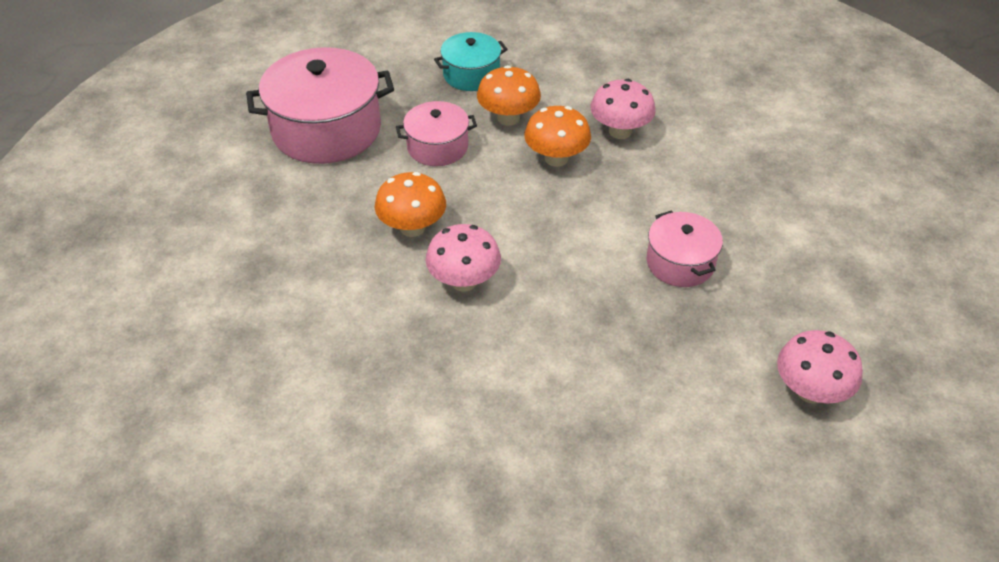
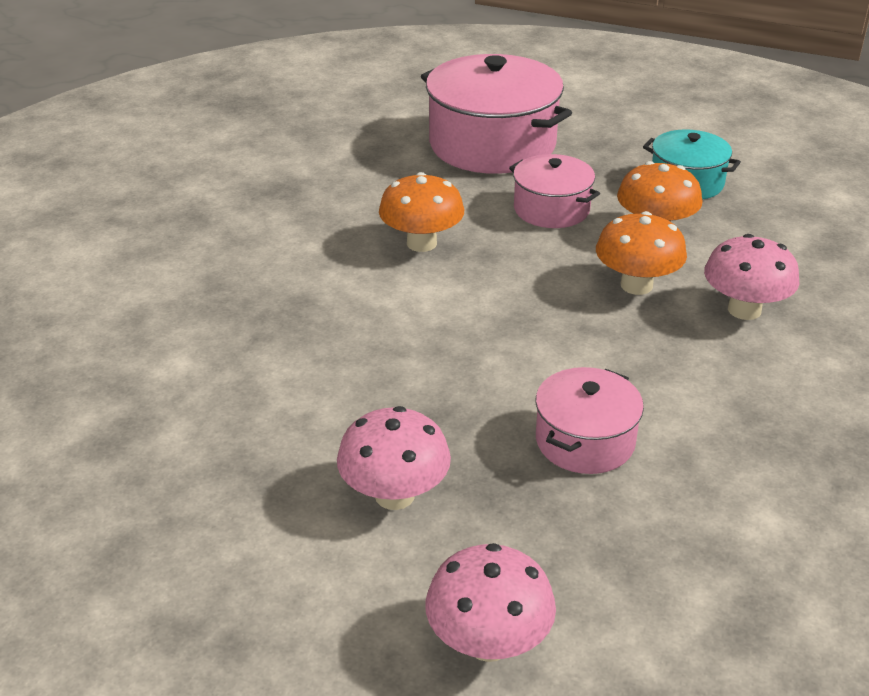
camera: 55 degrees right, 10 degrees down
(464, 281) = (384, 303): pink mushroom -> pink mushroom (394, 495)

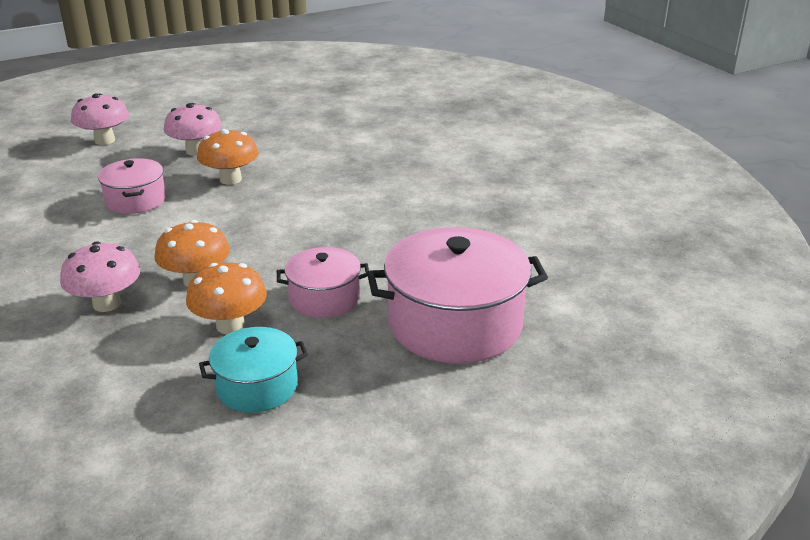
camera: 130 degrees right, 5 degrees down
(421, 243) = (362, 232): orange mushroom -> orange mushroom (230, 179)

